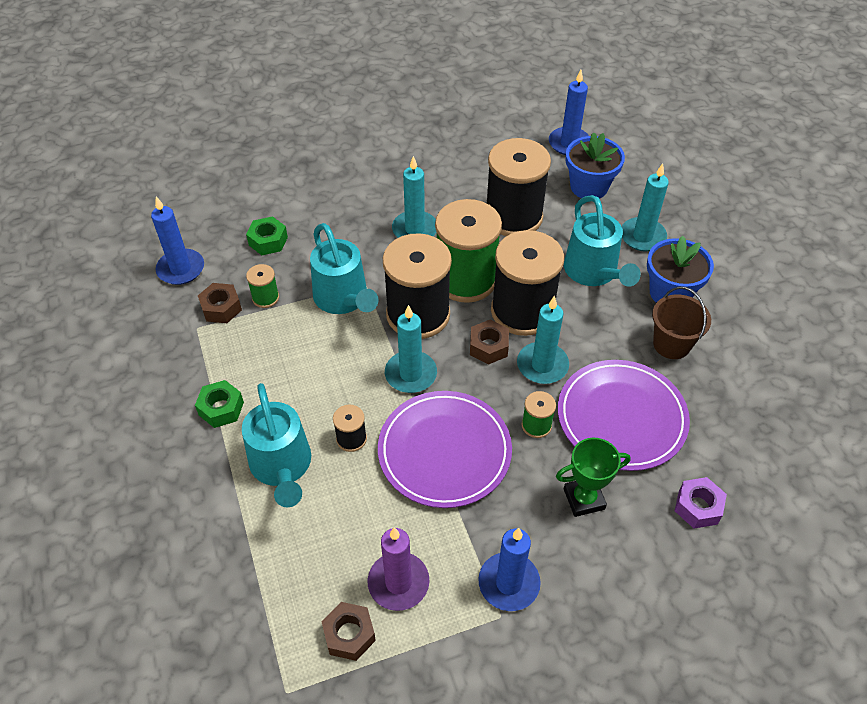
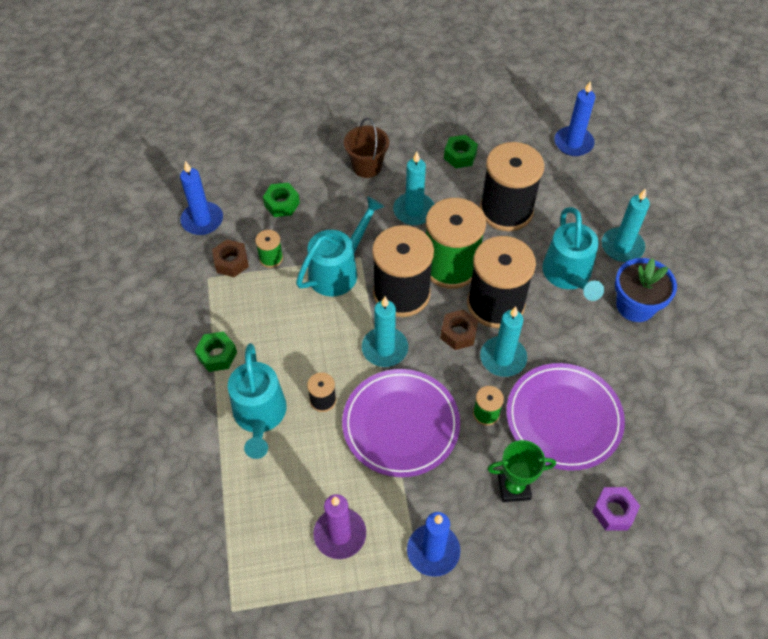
camera: 10 degrees right, 5 degrees up
(344, 300) = (339, 270): turquoise watering can -> turquoise watering can turned 120 degrees counterclockwise
(349, 634) = (291, 571): brown nut -> none
(453, 170) = (460, 156): none -> green nut
(589, 187) = (582, 190): blue flower pot -> none
(671, 344) = (625, 356): brown bucket -> brown bucket (367, 166)

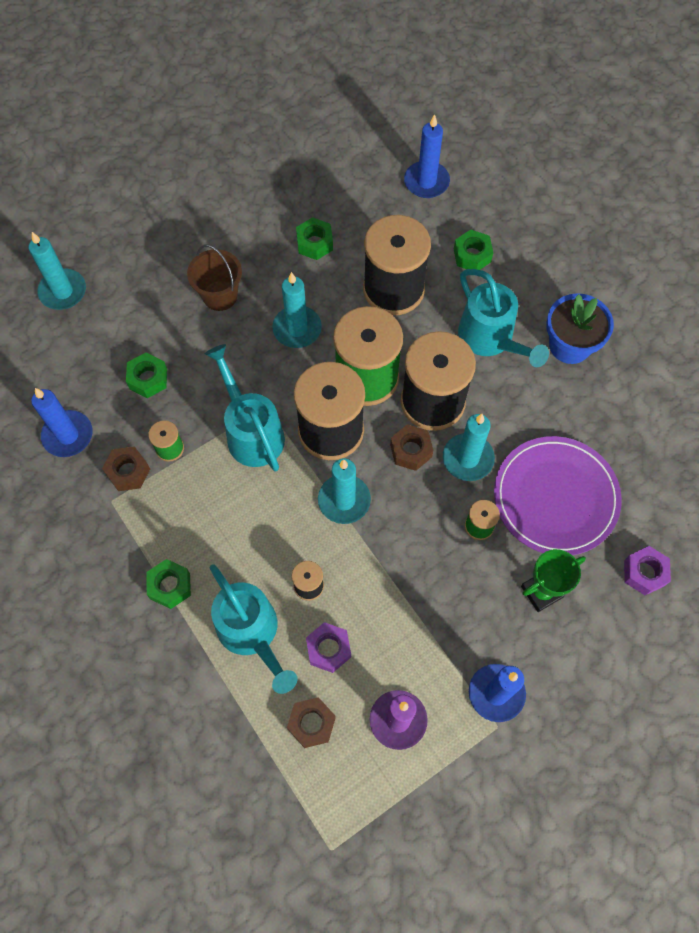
camera: 25 degrees left, 10 degrees up
(269, 505) = (311, 723): none -> brown nut
(313, 454) = (328, 649): none -> purple nut
(339, 270) = (251, 431): turquoise watering can -> turquoise watering can turned 45 degrees counterclockwise
(401, 424) = (401, 576): purple plate -> none
(584, 209) = (472, 255): none -> green nut
(622, 247) = (528, 284): turquoise candle -> turquoise candle (63, 291)

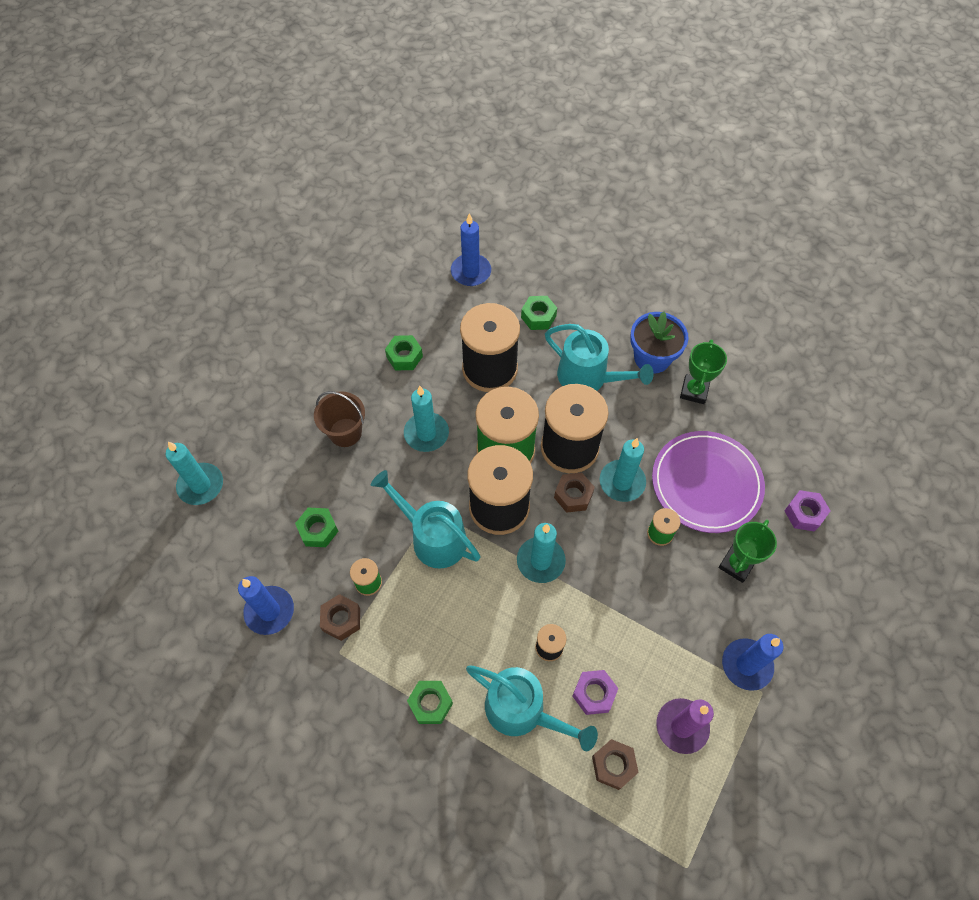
camera: 25 degrees left, 5 degrees down
(596, 398) = (694, 391): none -> green trophy

